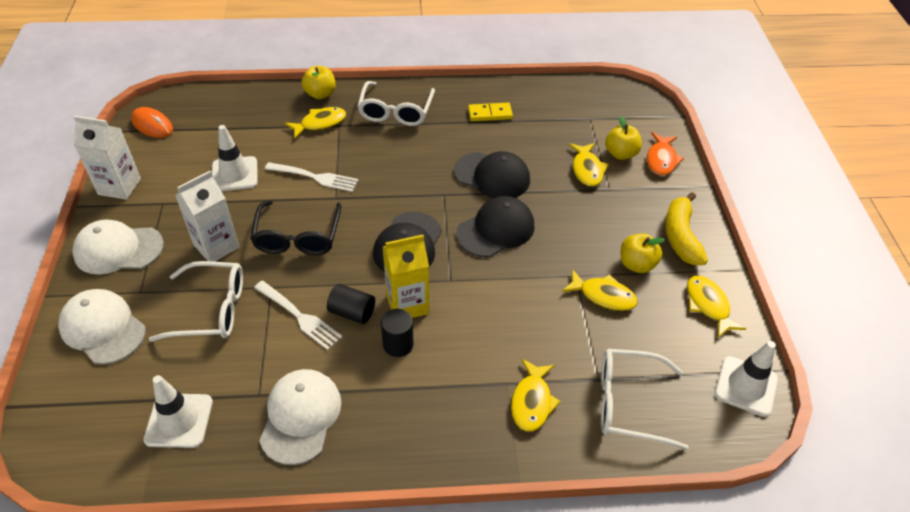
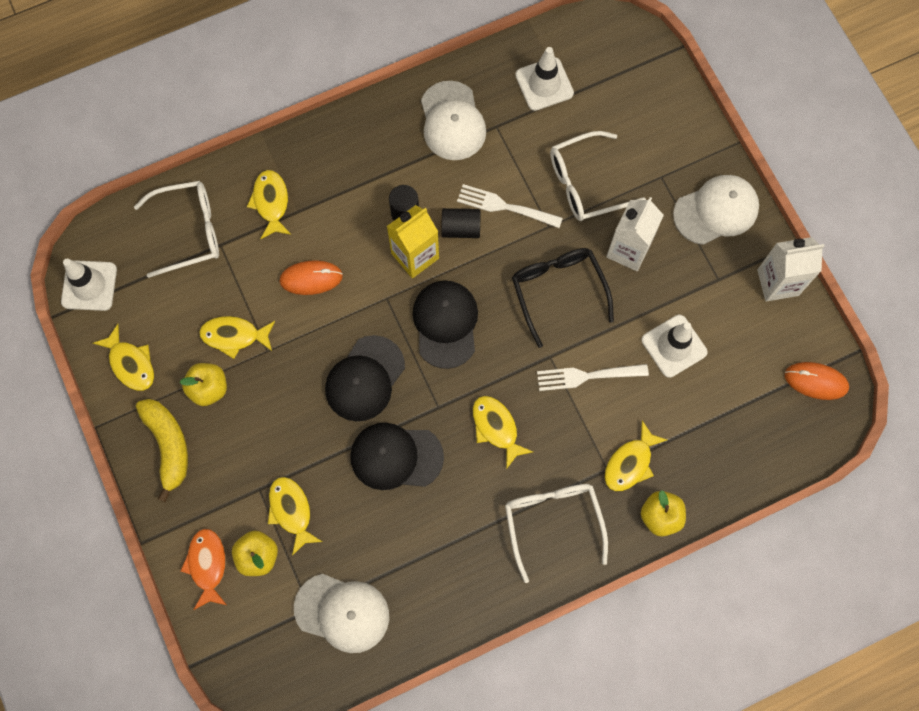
camera: 160 degrees right, 25 degrees up
(103, 328) = (664, 132): white cap -> white cap (342, 612)
(405, 169) = (496, 428): none -> yellow fish
(490, 114) = (437, 566): yellow domino -> none
(514, 318) = (311, 278): none -> orange mouse

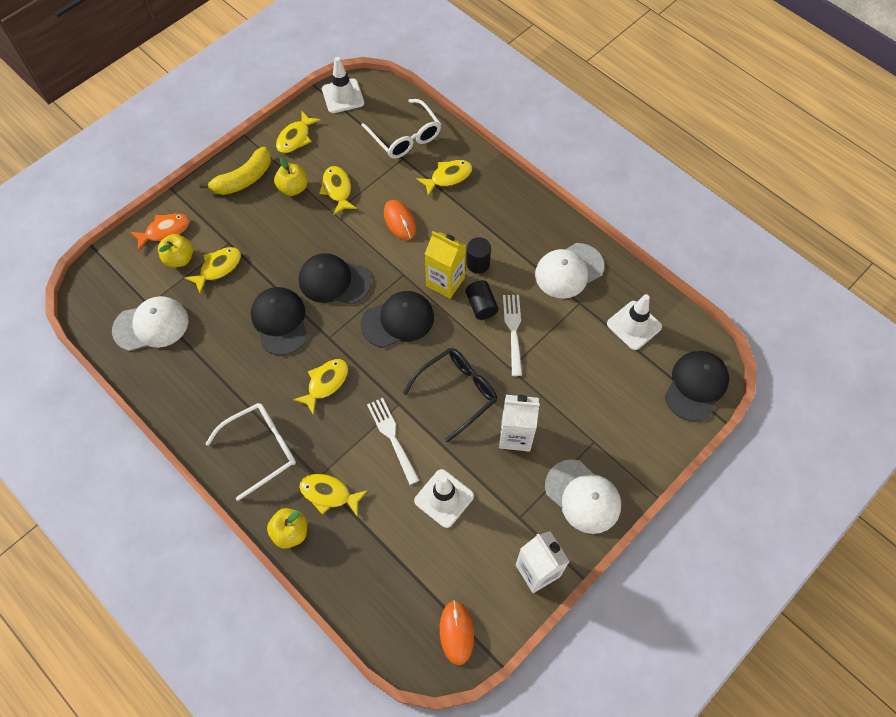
camera: 70 degrees right, 10 degrees down
(342, 612) = (151, 325): white cap -> white cap turned 105 degrees counterclockwise
(586, 184) = (560, 384): white glasses -> none
(634, 55) = (696, 386): none -> black cap

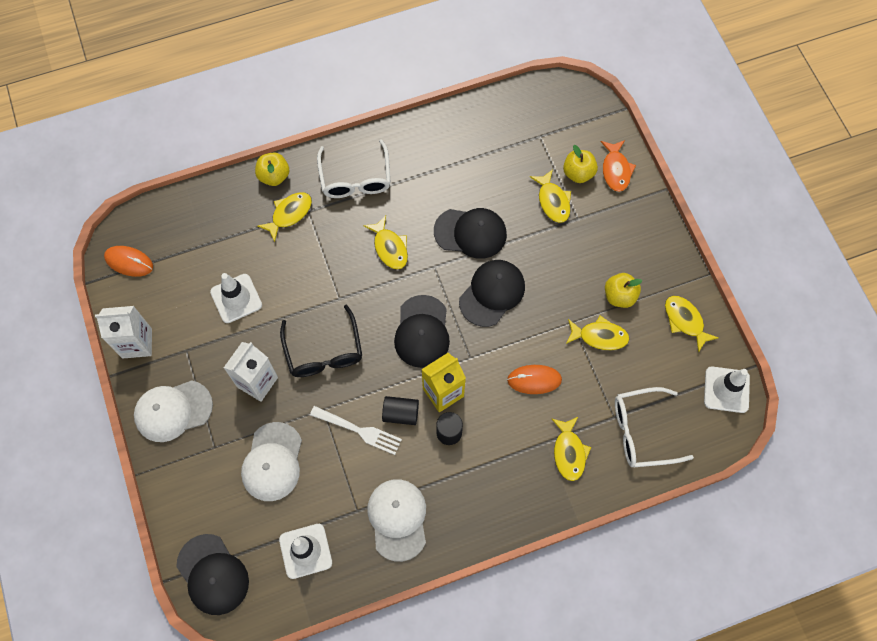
camera: 115 degrees right, 5 degrees up
(151, 325) = (516, 132): white cap -> white cap (272, 462)
(243, 179) = (650, 255): yellow banana -> none
(392, 437) = (311, 281): white fork -> none

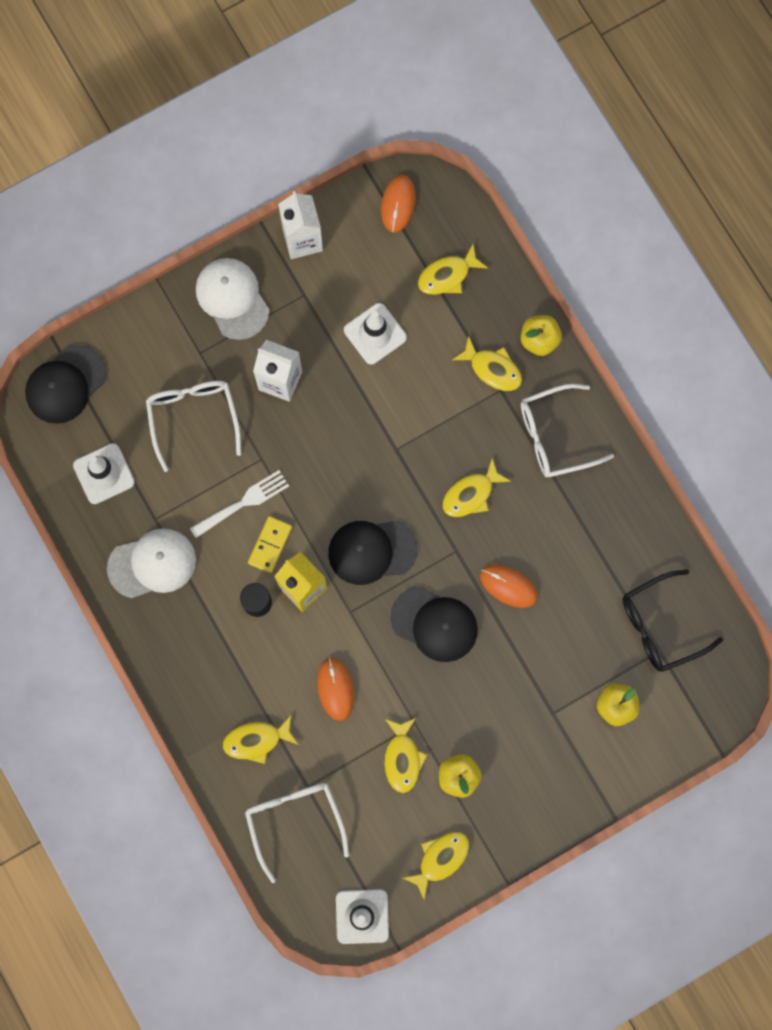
camera: 80 degrees right, 10 degrees up
(272, 462) = (193, 418): white cap -> white glasses
(324, 351) = (328, 445): black glasses -> black glasses (660, 626)
(359, 430) = (243, 503): white fork -> white fork turned 135 degrees counterclockwise
(401, 414) = (270, 545): black cylinder -> yellow domino
(470, 233) = (508, 586): black cap -> orange mouse
(553, 201) = (570, 679): yellow fish -> yellow fish (447, 275)
(616, 170) = (630, 752): orange fish -> none

